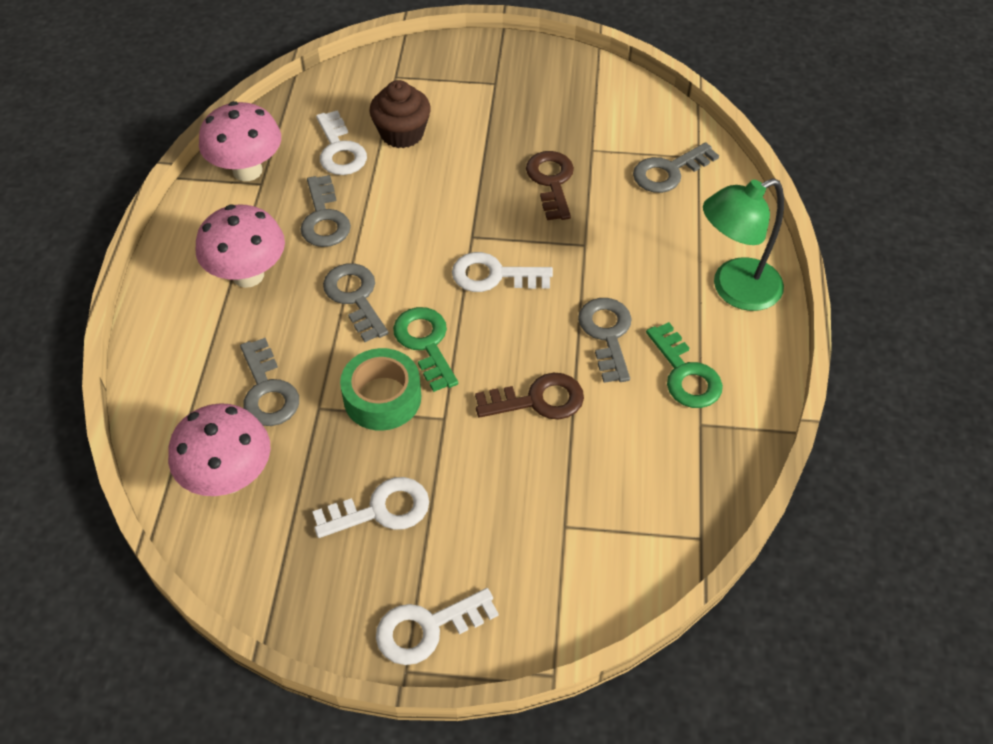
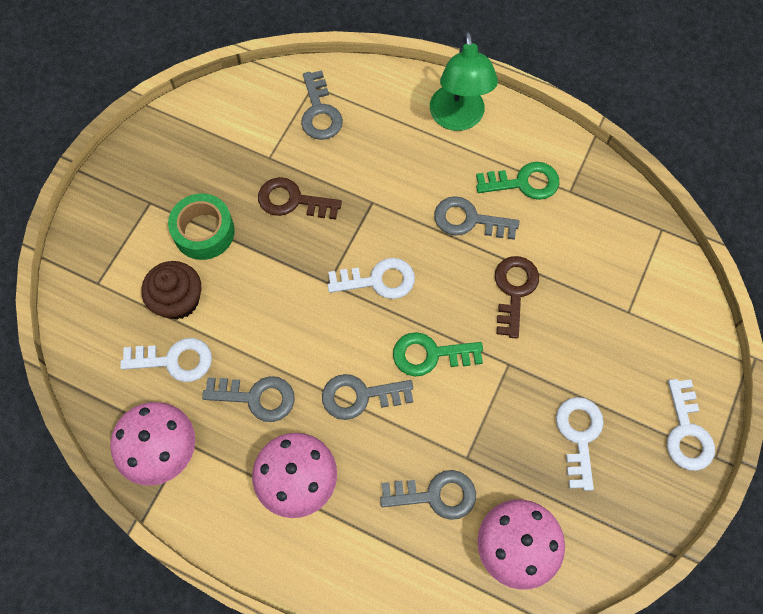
camera: 70 degrees left, 15 degrees up
(382, 397) = (473, 404): green tape -> green tape (204, 232)
(493, 275) = (378, 280): white key -> white key turned 120 degrees counterclockwise

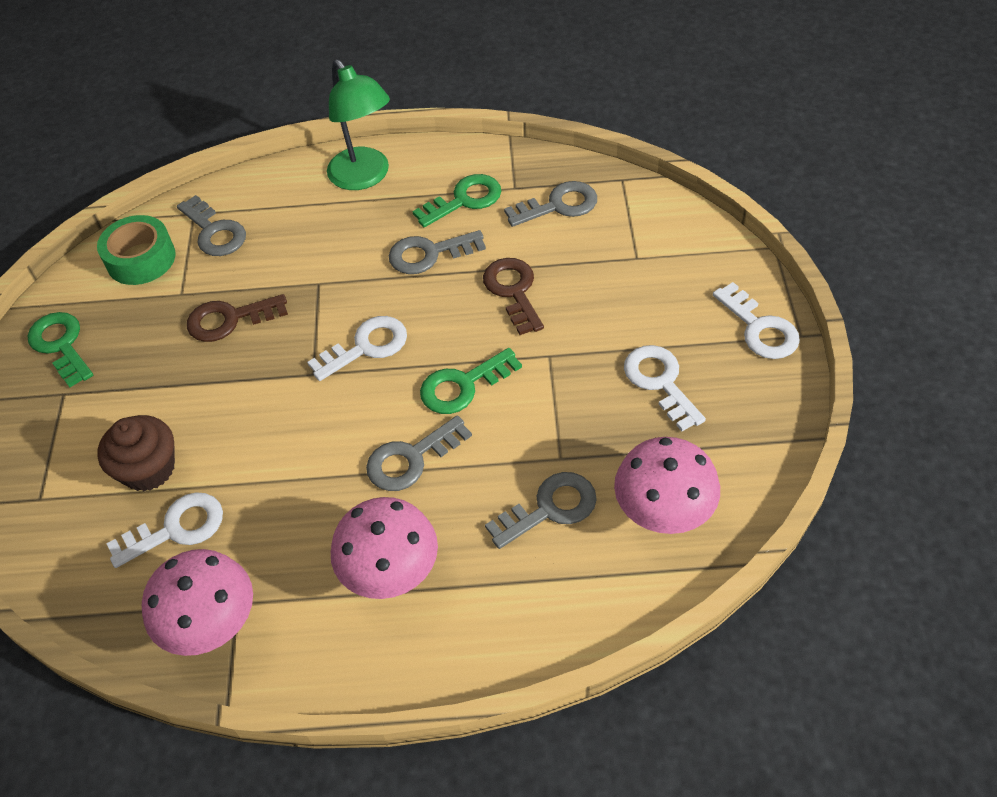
camera: 25 degrees left, 15 degrees down
(166, 158) = (61, 345): none -> green key
(204, 232) = (143, 392): green tape -> green tape (141, 259)
(257, 397) = (295, 517): grey key -> grey key (559, 205)

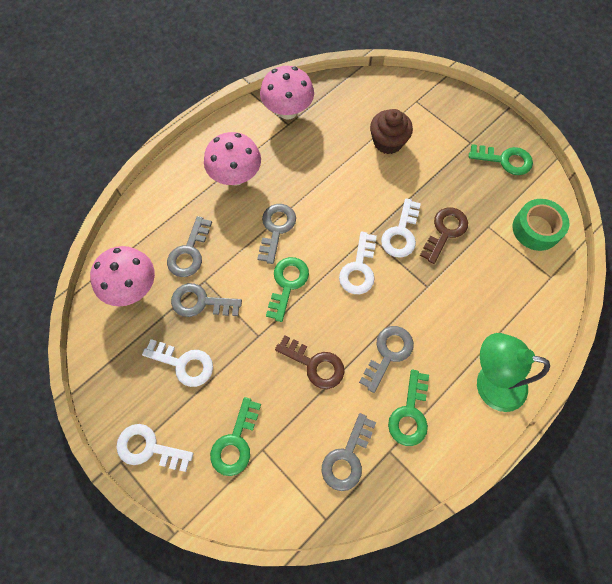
camera: 135 degrees right, 15 degrees up
(176, 528) = (345, 130): white key -> white key (401, 233)
(214, 232) = (522, 274): grey key -> grey key (200, 302)
(659, 278) = (235, 442): none -> green key

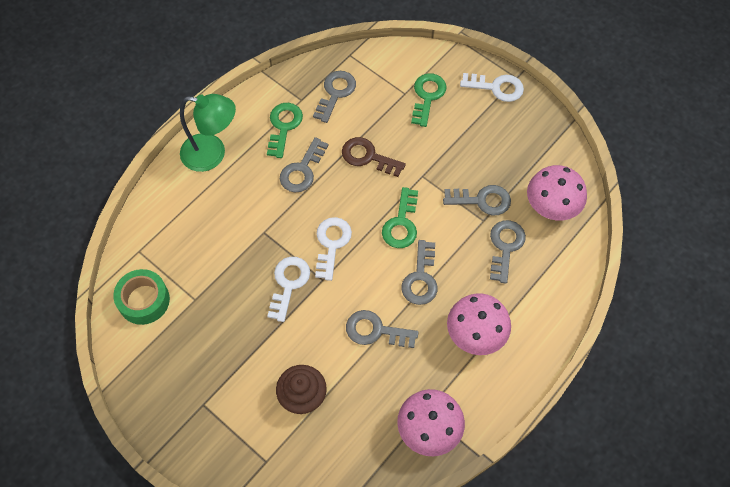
camera: 175 degrees right, 5 degrees down
(184, 364) = (484, 148): white key -> none
(323, 187) = (375, 330): none -> grey key
(445, 231) = (242, 290): brown key -> none
(505, 160) = (164, 383): green key -> none

